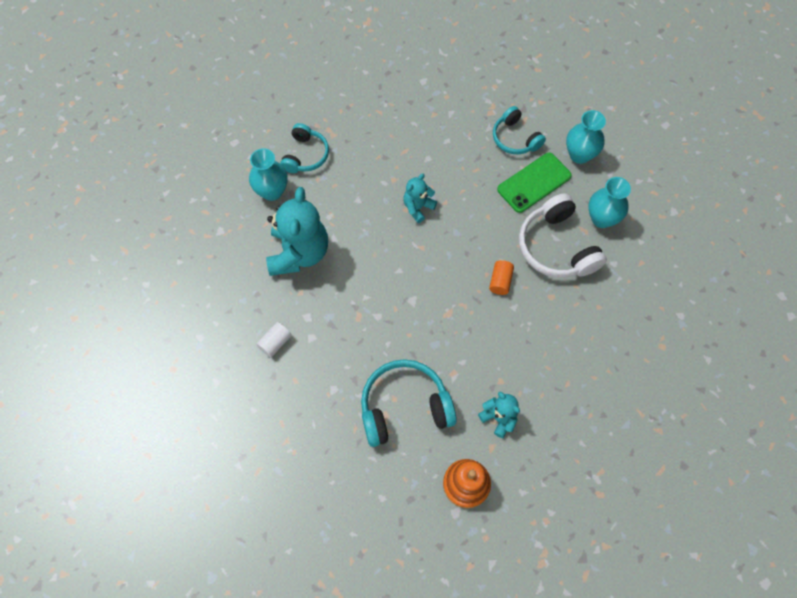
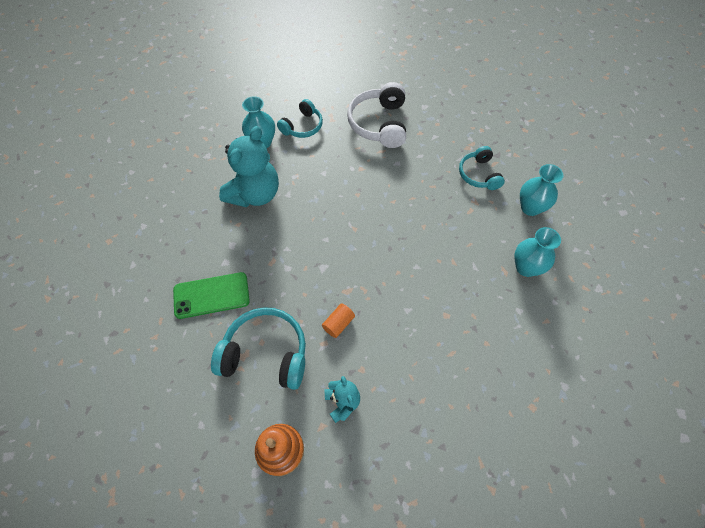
camera: 25 degrees right, 5 degrees down
(275, 342) = (195, 254): white cylinder -> none
(418, 207) = (368, 196): turquoise teddy bear -> none
(500, 281) = (407, 283): orange cylinder -> orange cylinder (338, 324)
(534, 182) = (478, 214): green phone -> green phone (211, 295)
(556, 247) = (472, 275): white headphones -> white headphones (379, 124)

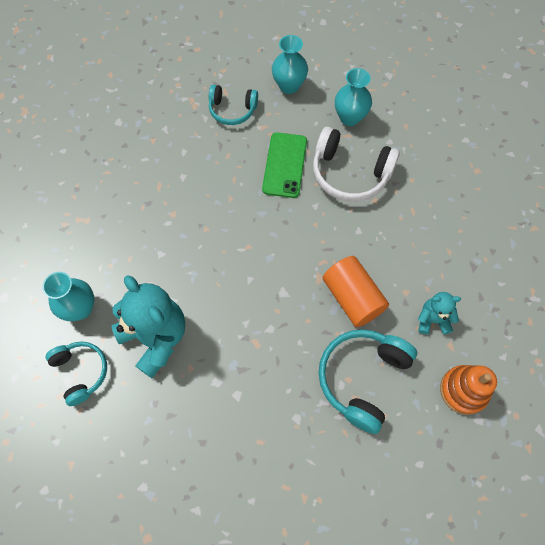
camera: 70 degrees left, 5 degrees up
(211, 295) = (274, 420): green phone -> green phone (284, 165)
(302, 126) = (79, 255): turquoise headphones -> turquoise headphones (81, 372)
(338, 324) = (352, 298): orange cylinder -> orange cylinder, size x1.91
(379, 124) = (119, 174): white headphones -> white headphones (350, 173)

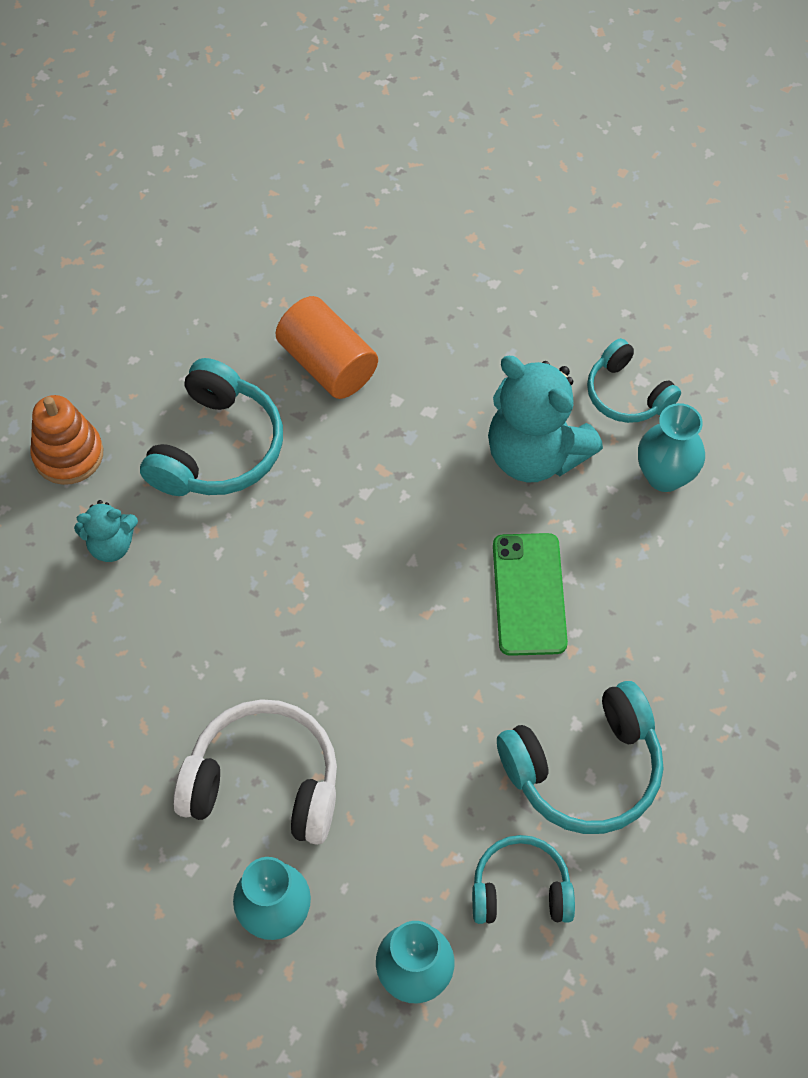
camera: 170 degrees right, 5 degrees down
(185, 155) = (584, 769): none -> turquoise headphones
(284, 165) = (391, 780): green phone -> green phone (529, 594)
(352, 298) = (241, 558): orange cylinder -> orange cylinder (327, 364)

